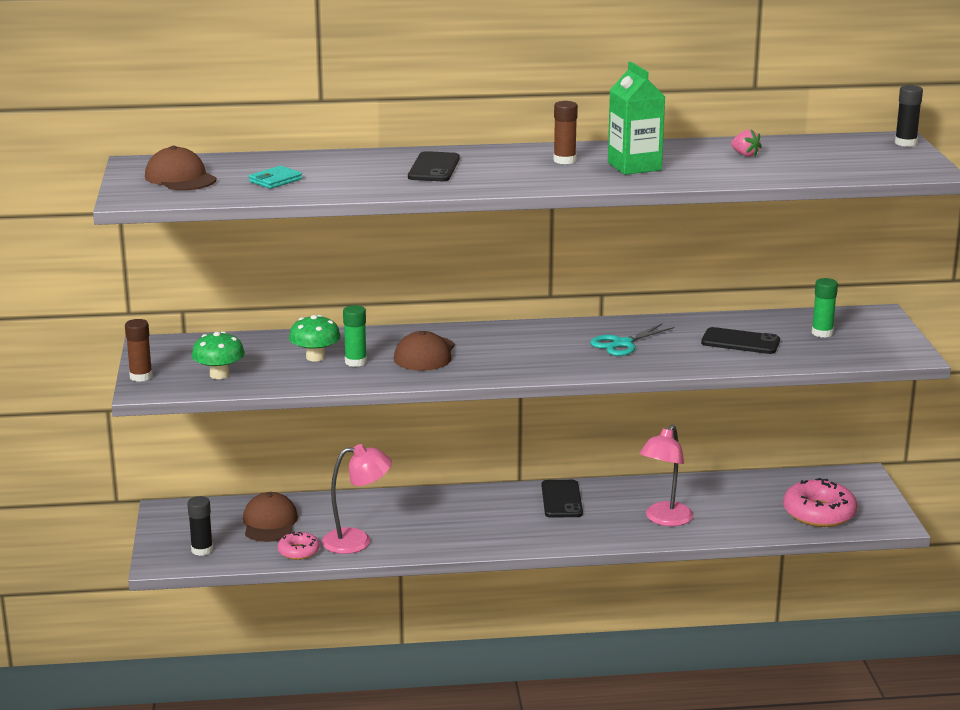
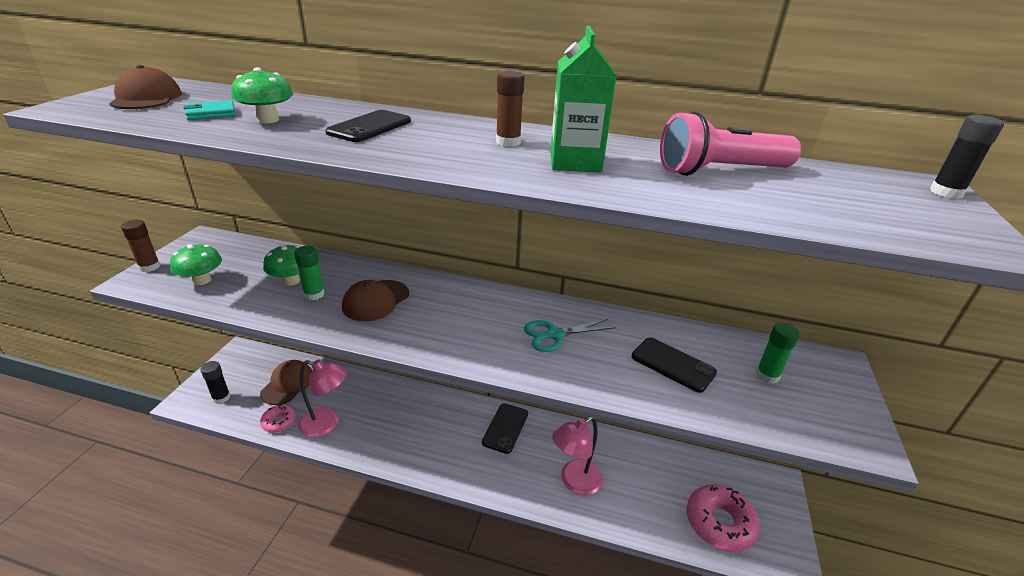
camera: 20 degrees right, 10 degrees up
(337, 177) = (268, 120): none -> green mushroom
(745, 155) = (720, 171): pink strawberry -> pink flashlight

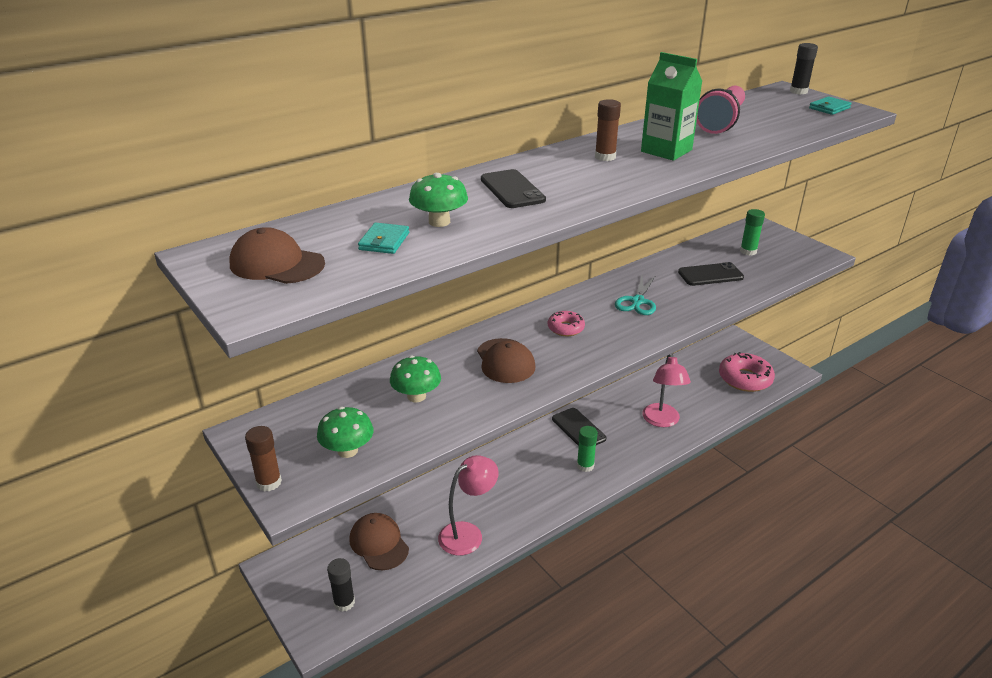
camera: 50 degrees left, 0 degrees up
(279, 422) = (430, 567): pink donut -> pink donut (565, 328)
(314, 294) = (457, 390): green glue stick -> green glue stick (585, 466)
(940, 222) = (829, 108): none -> turquoise wallet

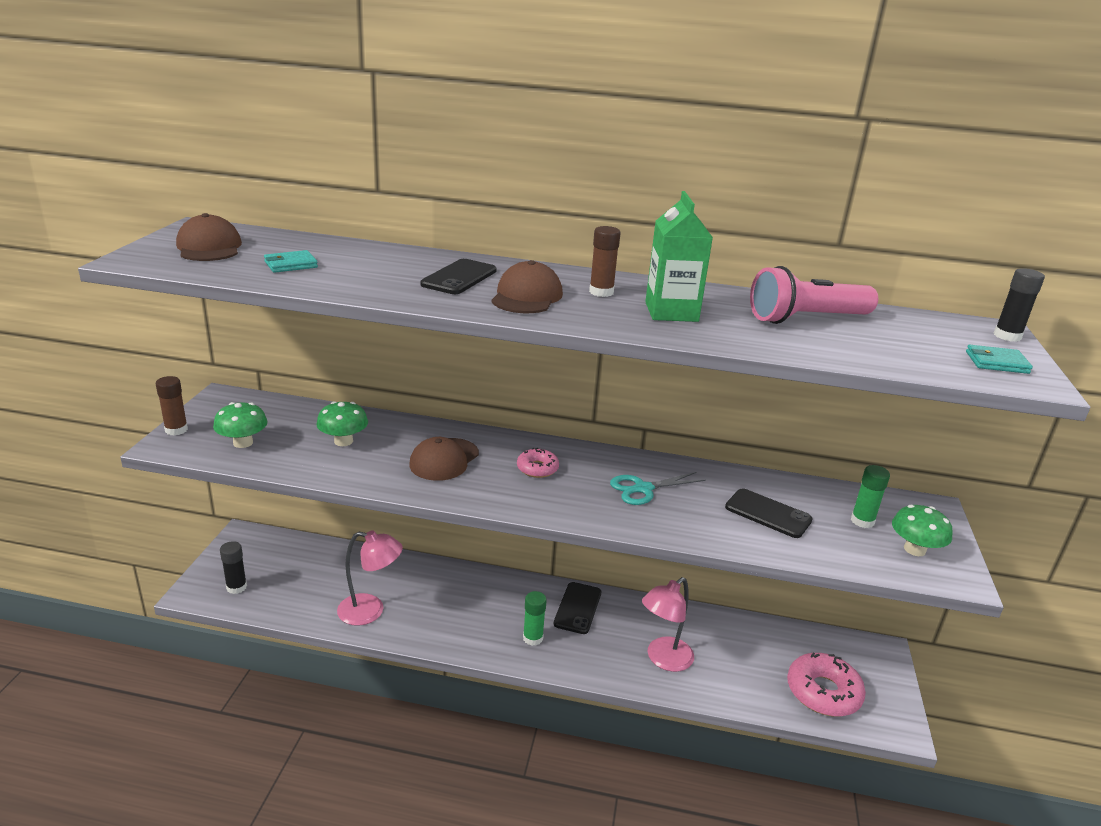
camera: 45 degrees right, 5 degrees down
(379, 543) = (312, 570): brown cap -> brown cap (527, 296)
(439, 222) = (353, 271): green mushroom -> green mushroom (914, 549)

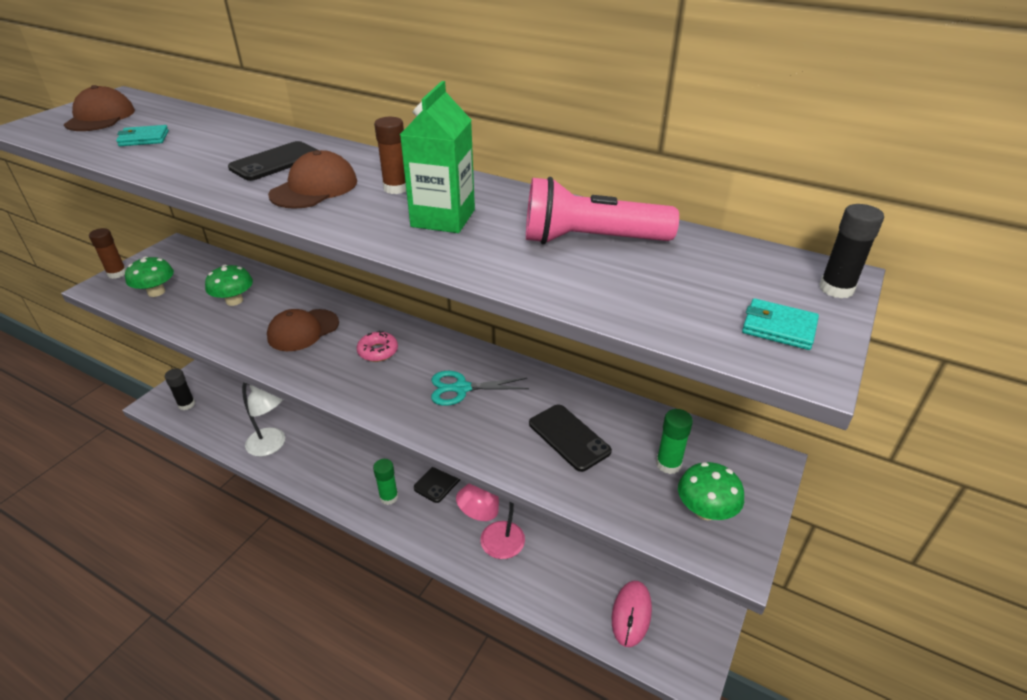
camera: 20 degrees right, 10 degrees up
(370, 611) = (272, 445): pink lamp -> white lamp
(823, 692) = (631, 614): pink donut -> pink mouse

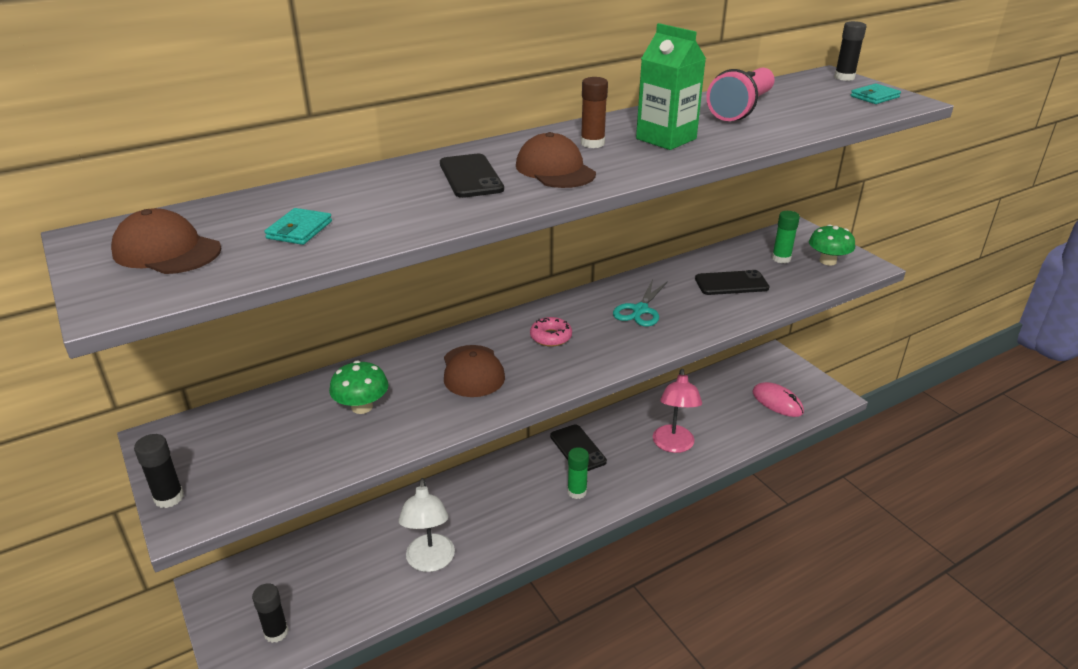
camera: 60 degrees left, 5 degrees down
(117, 273) = (169, 497): brown glue stick -> black glue stick
(156, 292) = (267, 465): green mushroom -> none
(272, 445) = (430, 562): white lamp -> white lamp turned 120 degrees clockwise

